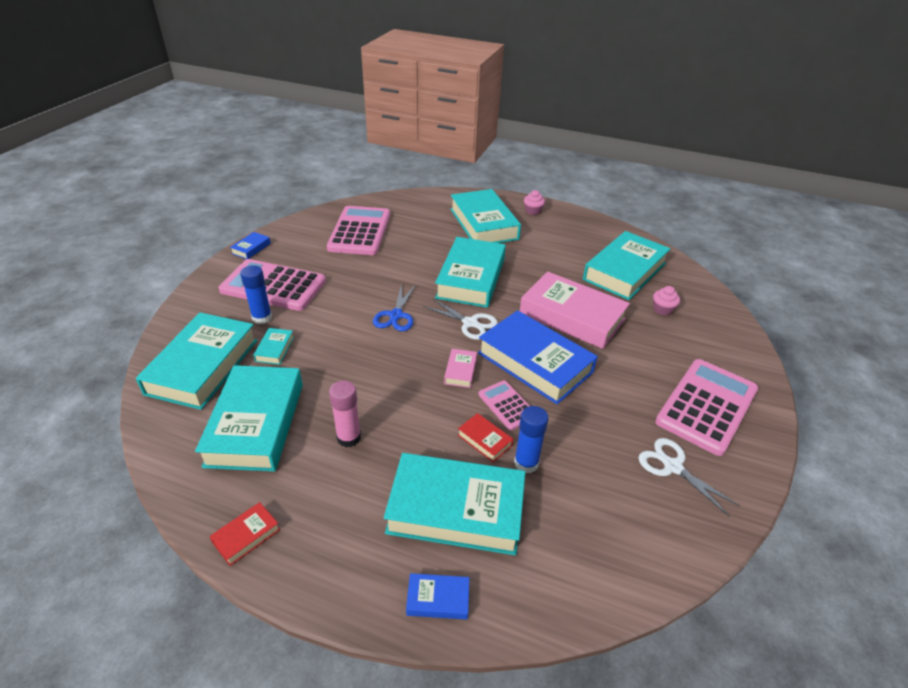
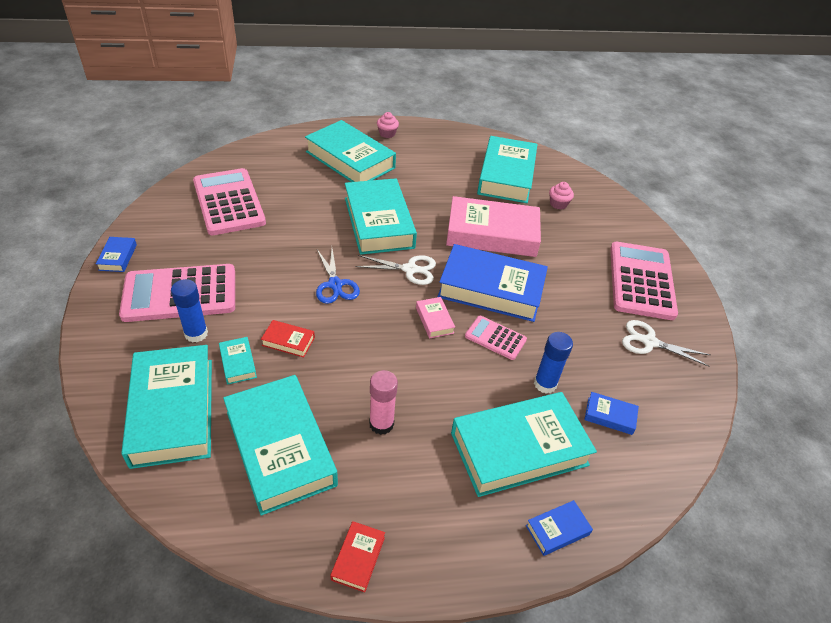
camera: 30 degrees left, 5 degrees up
(484, 440) = (499, 377): red book -> red book (288, 341)
(573, 519) = (610, 416): none -> blue book

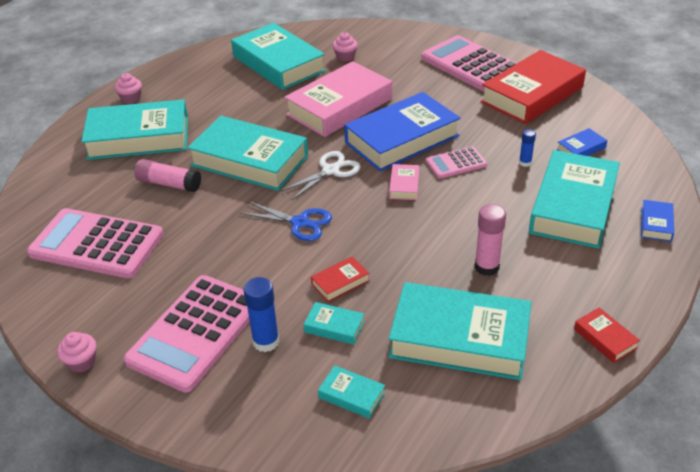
camera: 45 degrees left, 5 degrees down
(118, 257) = (81, 362): blue book -> pink cupcake
(173, 411) = (351, 395): turquoise book -> turquoise book, size x0.42
(316, 199) = (169, 184): none -> pink glue stick
(434, 320) = (404, 185): pink book -> pink book turned 75 degrees clockwise
(545, 384) = (525, 163): blue glue stick -> blue glue stick, size x0.58
(649, 342) = (532, 94): white scissors -> red book

